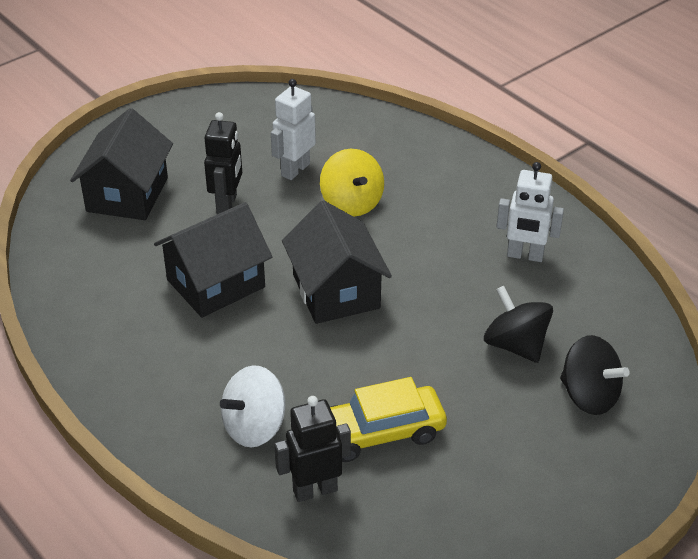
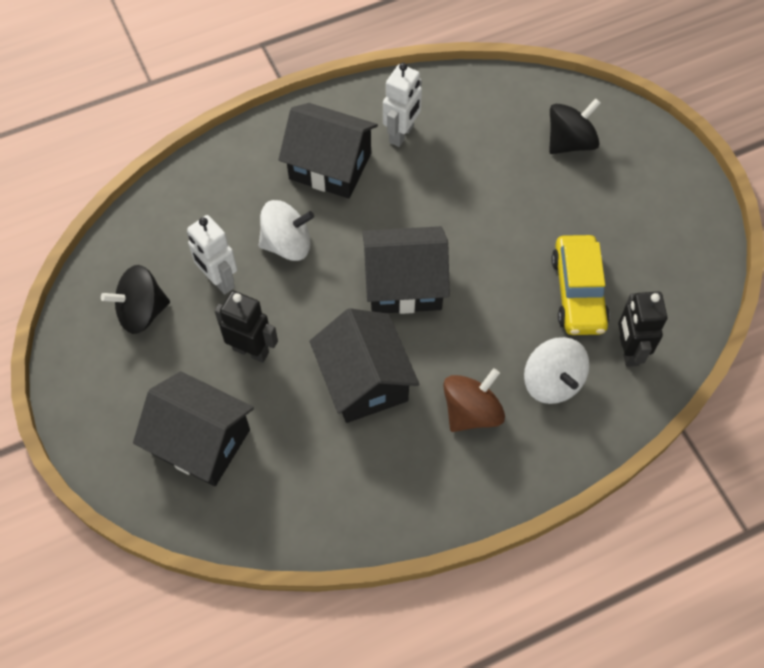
camera: 75 degrees left, 20 degrees up
(201, 367) = (471, 412): none -> brown spinning top
(351, 203) = (287, 244): yellow spinning top -> white spinning top
(457, 213) = (330, 166): none -> black house
(515, 345) = (504, 172): black spinning top -> black spinning top (142, 312)

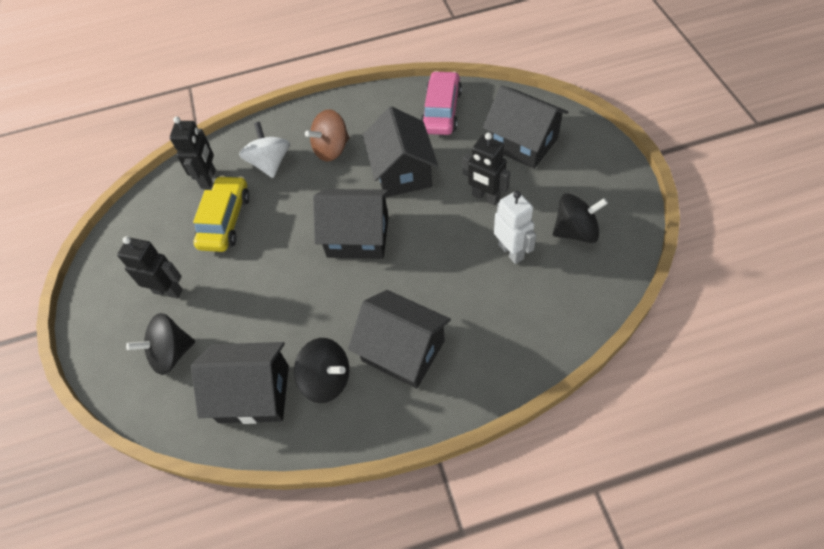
camera: 165 degrees left, 5 degrees down
(287, 244) = (451, 277): white spinning top -> none
(321, 494) = (441, 111): none -> pink car
(401, 134) = (326, 379): white robot -> black spinning top
(470, 116) = (254, 393): none -> black house
(606, 203) = (168, 291): none -> black robot

